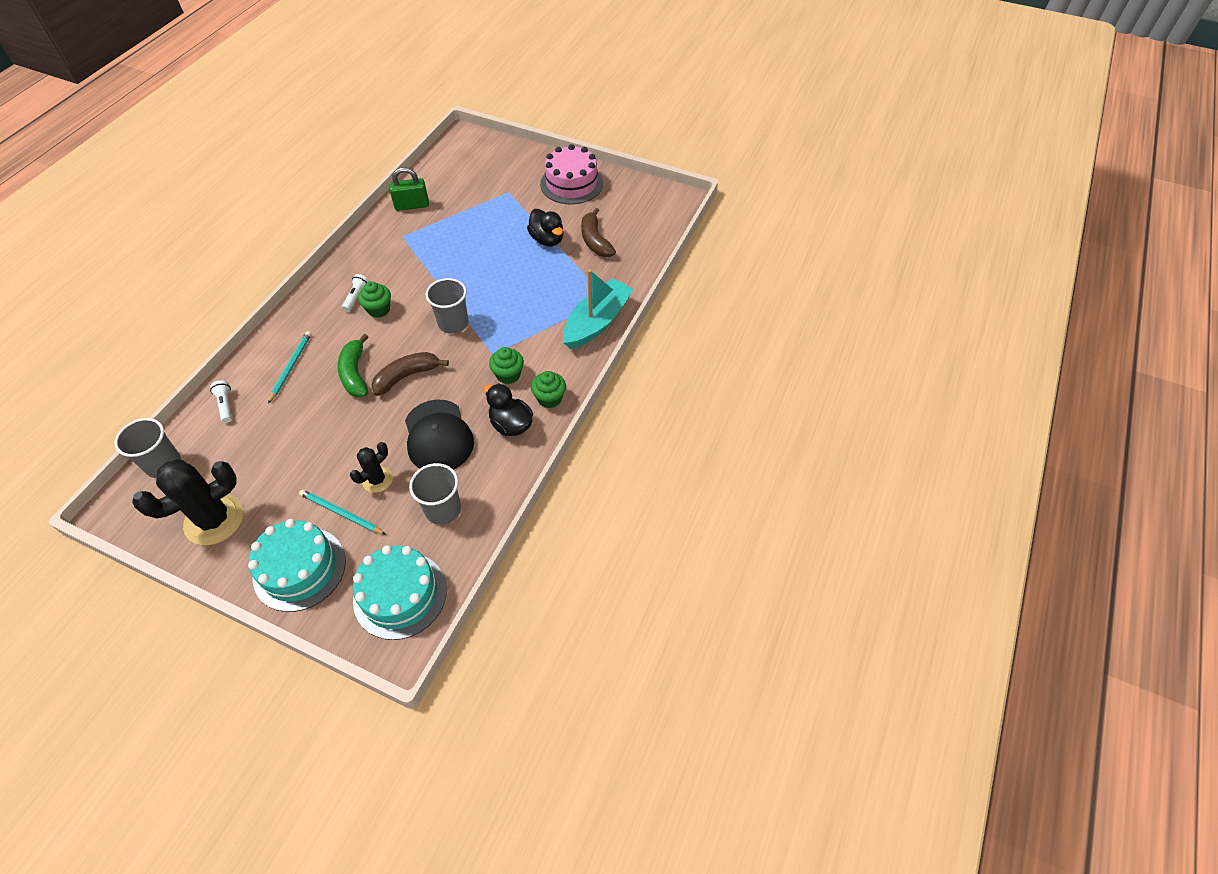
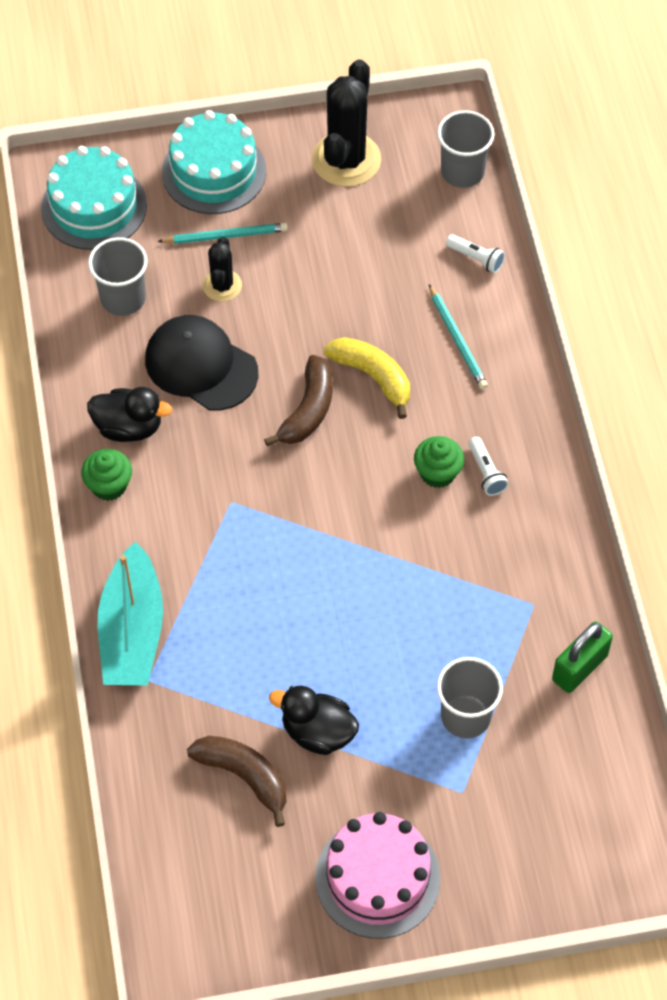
camera: 145 degrees right, 5 degrees up
(355, 373) = (373, 377): green banana -> yellow banana
(453, 323) = (322, 513): grey cup -> grey cup (465, 716)
(508, 375) = (186, 486): green cupcake -> none

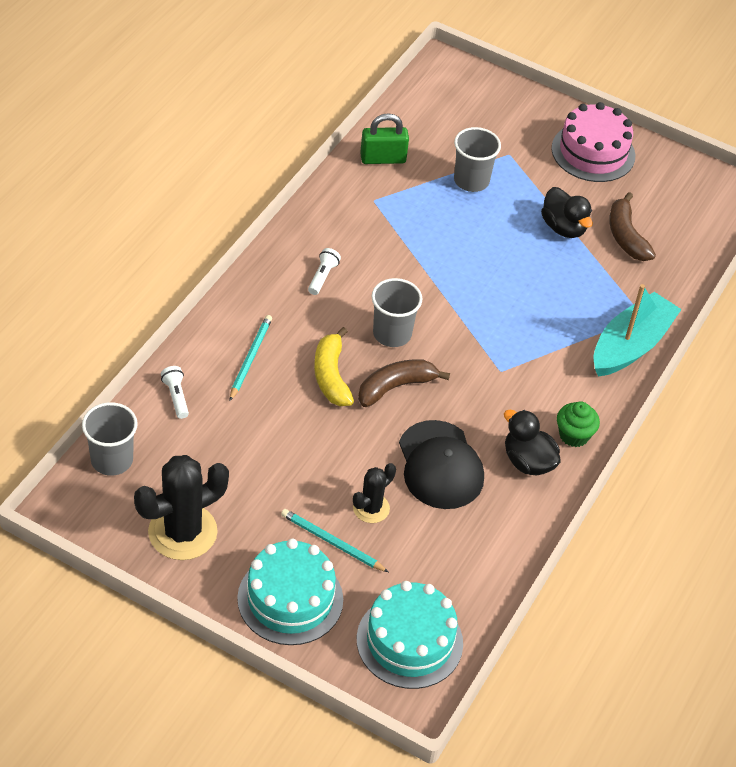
camera: 145 degrees left, 10 degrees down
(123, 298) = (452, 552): grey cup -> grey cup (392, 334)
(437, 473) = (352, 296): green cupcake -> none

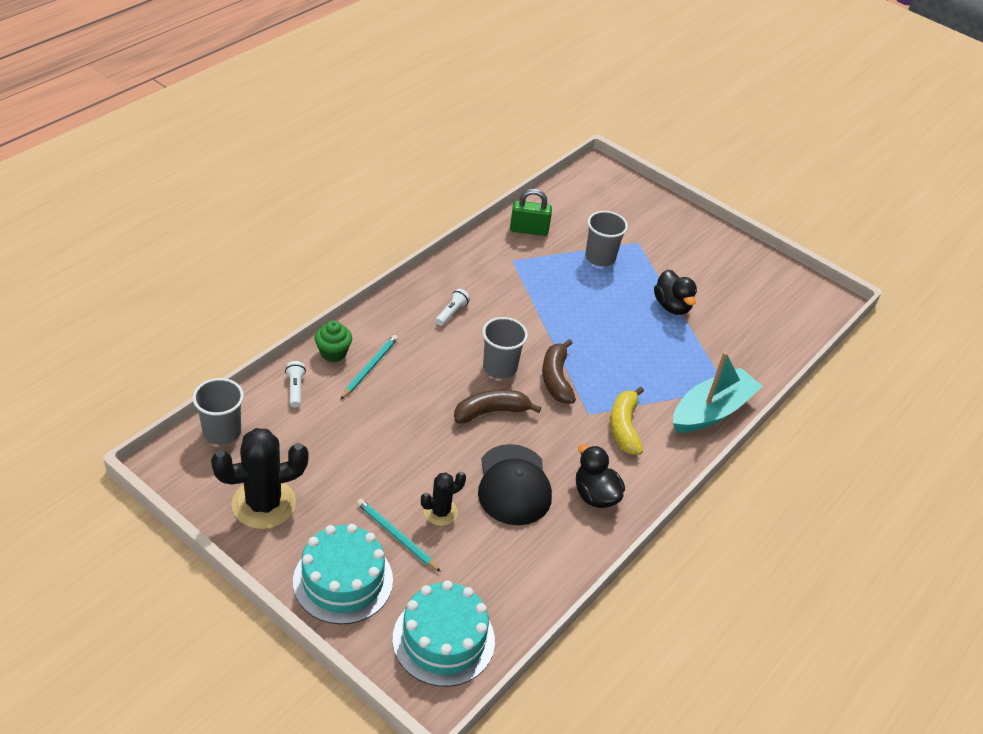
camera: 10 degrees right, 5 degrees down
(331, 376) = (436, 393): yellow banana -> yellow banana (624, 427)
(574, 435) = (643, 479): green cupcake -> green cupcake (333, 353)
(593, 152) = (710, 251): pink cake -> none
(626, 236) = (726, 321): brown banana -> brown banana (556, 379)

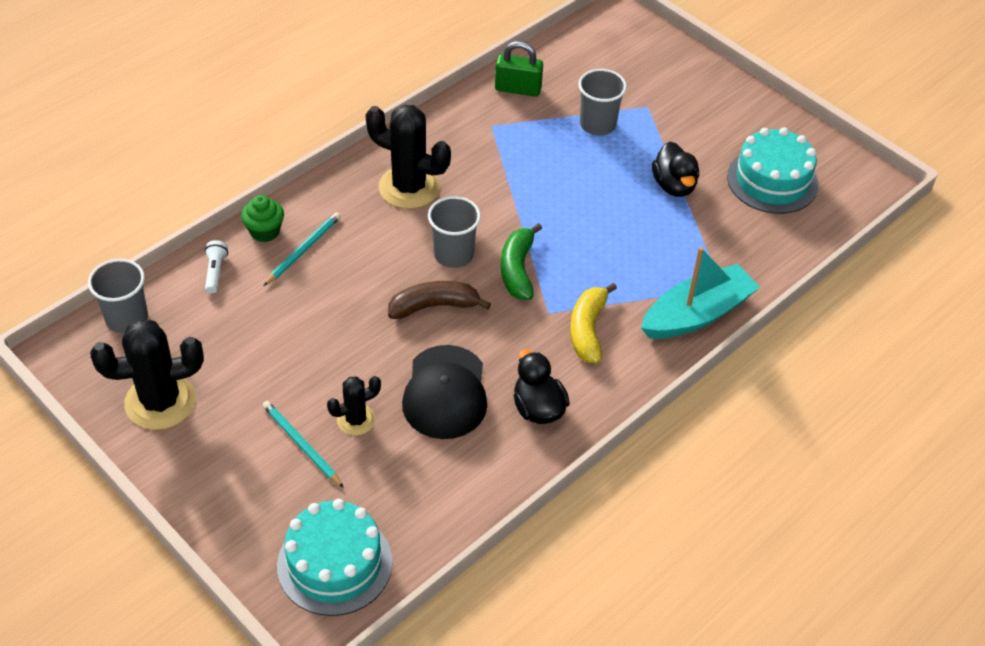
camera: 10 degrees right, 5 degrees up
(343, 580) = (234, 492): turquoise cake -> turquoise cake (772, 180)
(452, 312) = (409, 187): white flashlight -> black cactus
(556, 379) = (518, 269): brown banana -> green banana

